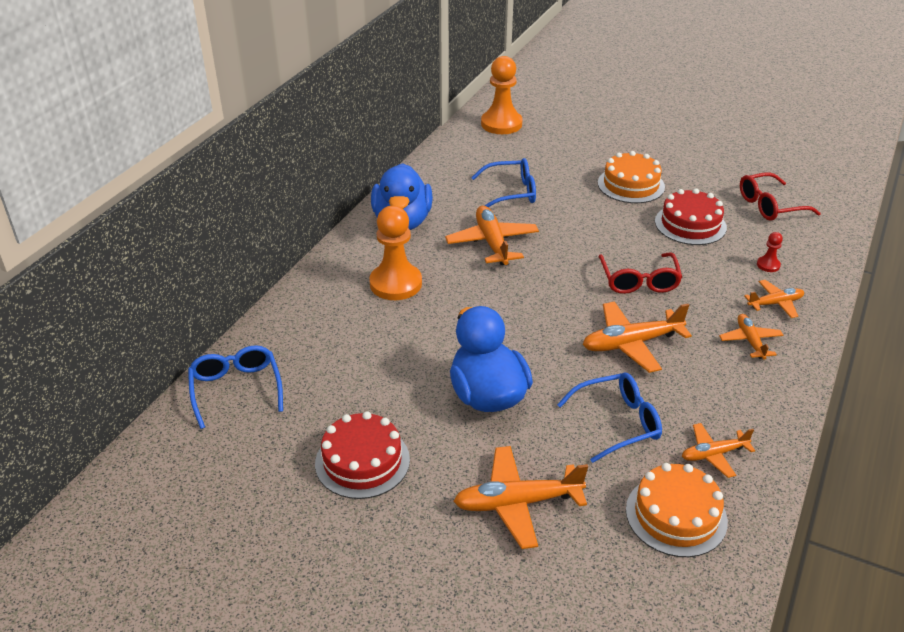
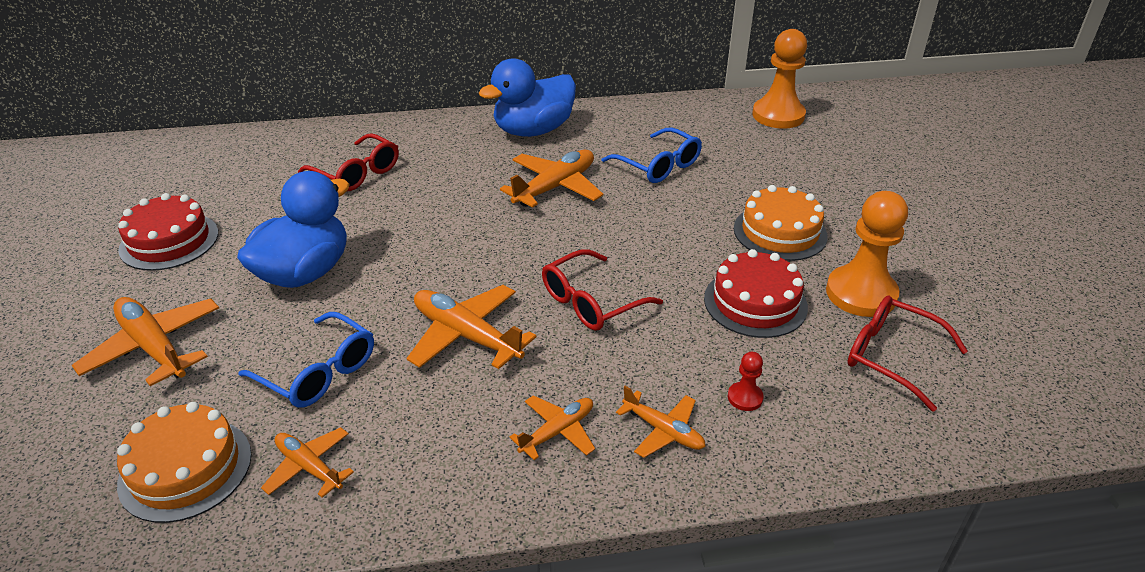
camera: 55 degrees right, 0 degrees up
(236, 389) = (226, 150): blue glasses -> none
(367, 326) = (357, 173): none -> red glasses
(395, 284) = (433, 163): orange pawn -> orange pawn (861, 294)

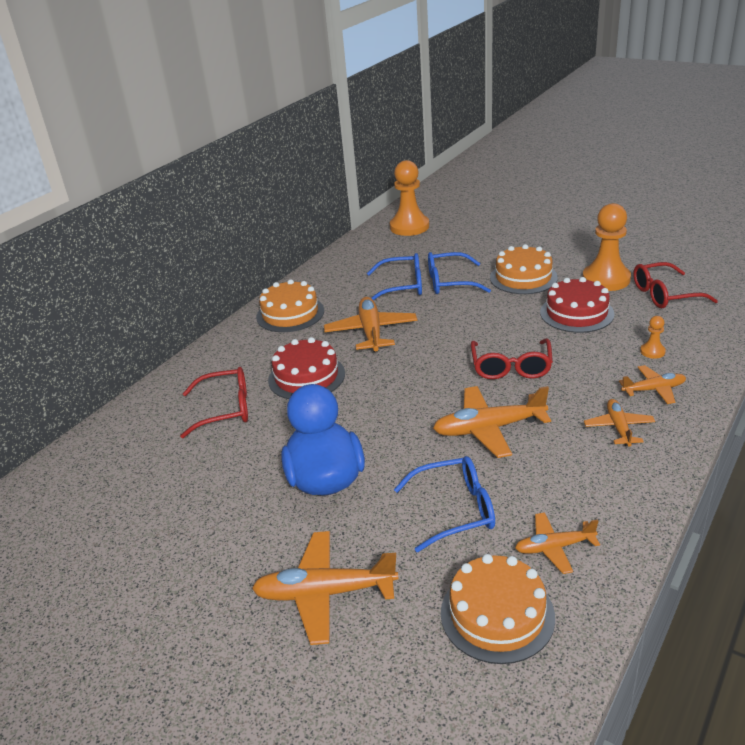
camera: 45 degrees left, 5 degrees down
(169, 241) = (178, 543): red cake -> red cake (306, 377)
(533, 130) = (290, 314): blue duck -> orange cake
(704, 189) = (449, 282): none -> blue glasses
(745, 397) = (652, 351): red pawn -> orange pawn

